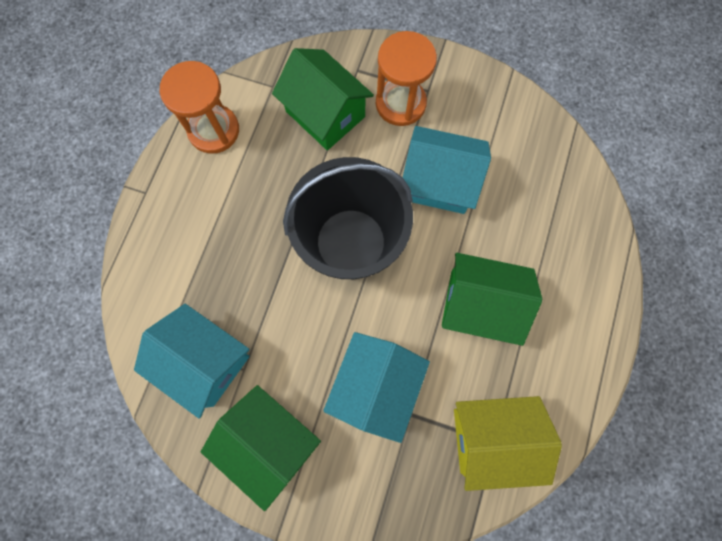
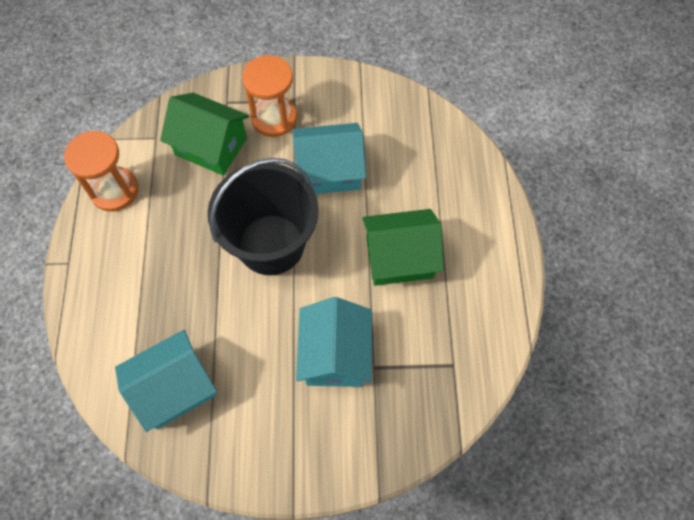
camera: 20 degrees left, 10 degrees down
(205, 361) = (174, 388): turquoise house -> turquoise house turned 45 degrees counterclockwise
(268, 441) = (257, 435): green house -> none
(491, 438) = (449, 362): yellow house -> none

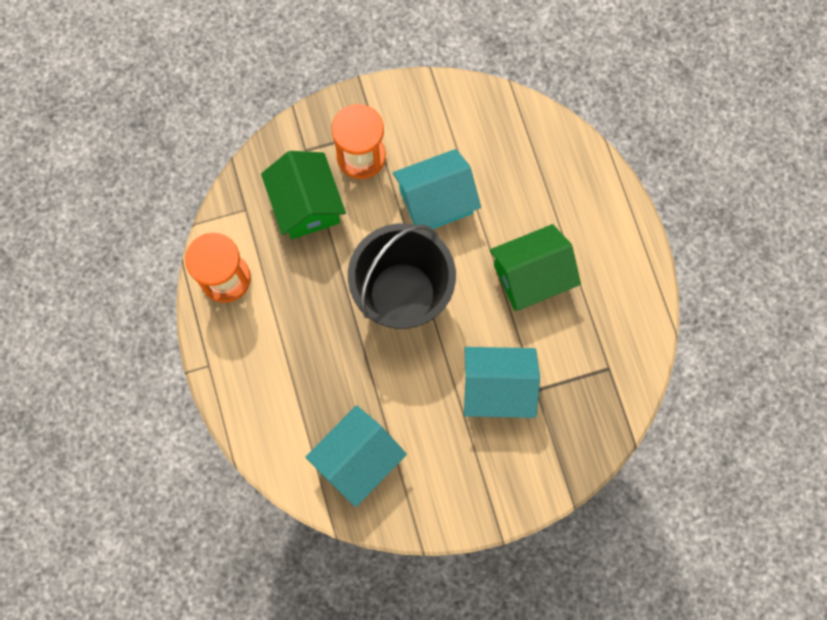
camera: 15 degrees left, 10 degrees up
(211, 146) = (306, 205): green house -> green house turned 60 degrees clockwise
(335, 354) = (497, 388): turquoise house -> turquoise house turned 75 degrees counterclockwise

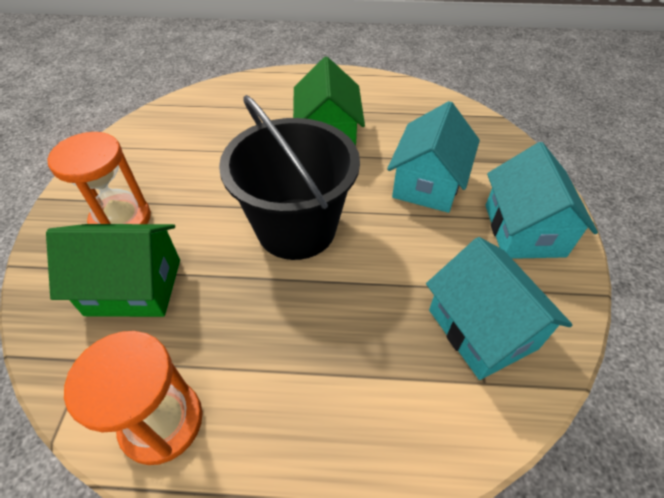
camera: 70 degrees left, 25 degrees down
(436, 201) = (214, 176): turquoise house -> turquoise house (523, 230)

